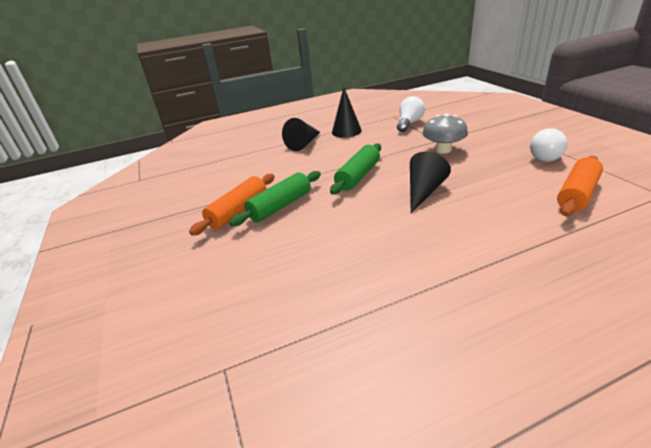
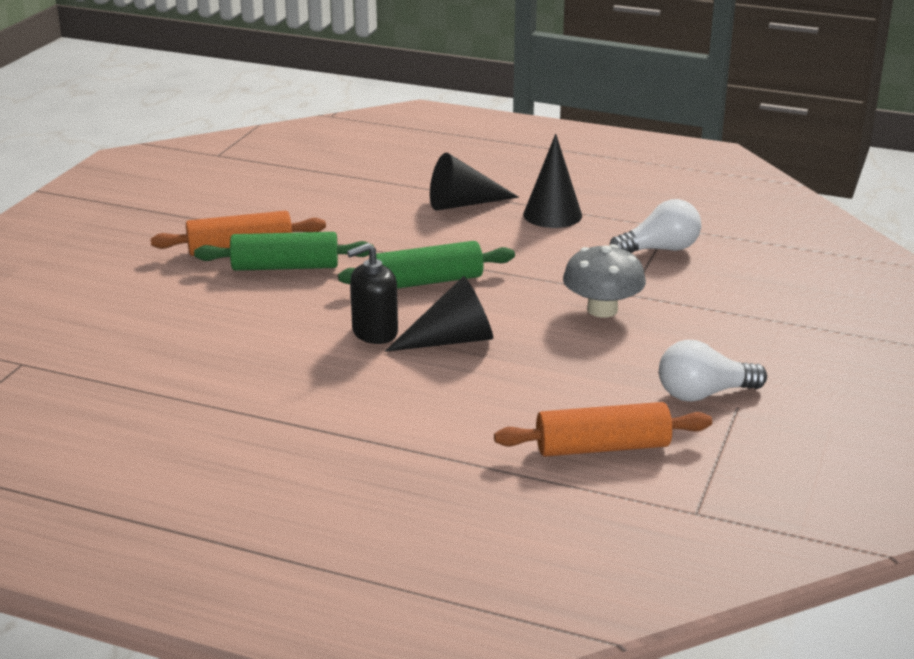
camera: 40 degrees right, 5 degrees down
(387, 208) = (374, 332): none -> black soap dispenser

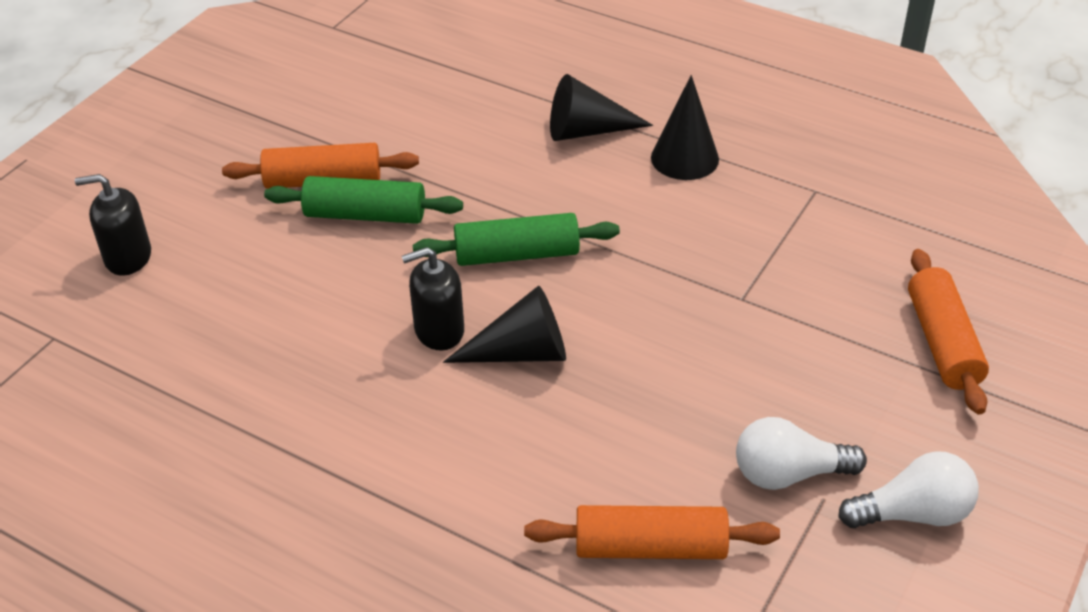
camera: 10 degrees right, 15 degrees up
(76, 308) = (128, 257): none -> black soap dispenser
(602, 310) = (704, 321): grey mushroom -> none
(660, 249) = (796, 228): white light bulb -> white light bulb (913, 513)
(803, 307) = (942, 342): none -> orange rolling pin

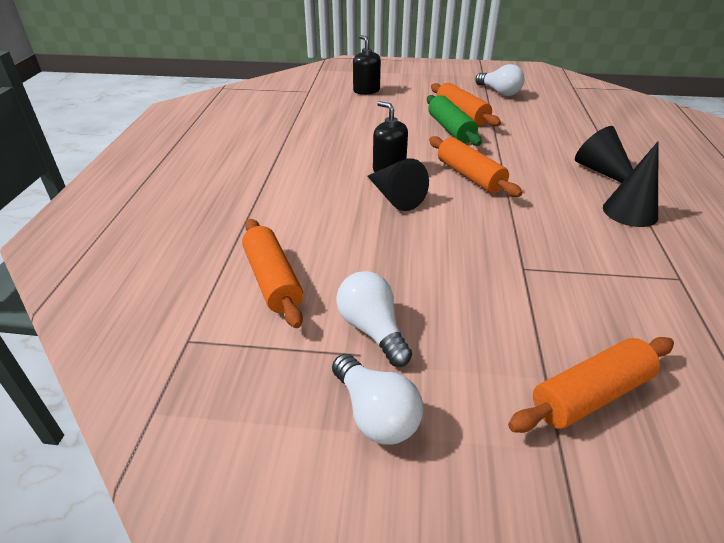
camera: 65 degrees right, 5 degrees down
(283, 107) = (499, 92): none -> white light bulb
(517, 254) = (470, 176): green rolling pin -> orange rolling pin

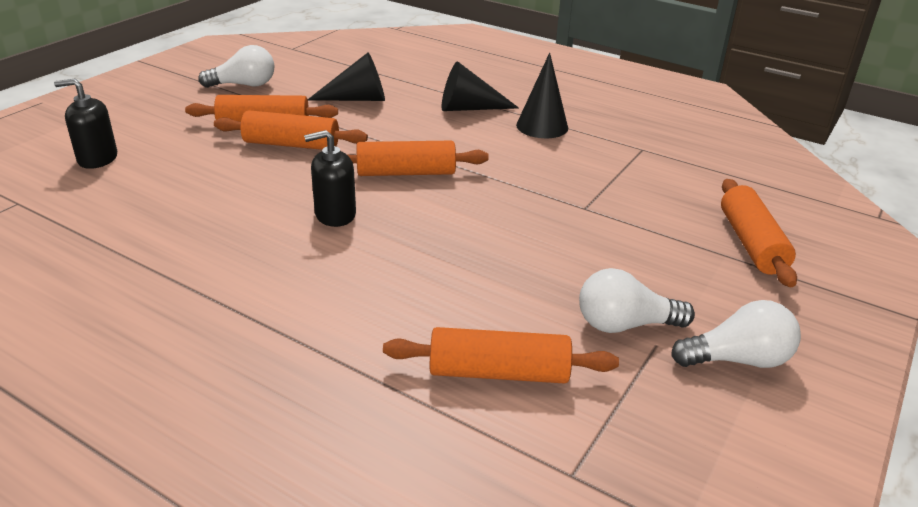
camera: 65 degrees left, 5 degrees down
(394, 197) = (400, 232): black cone -> black cone (357, 99)
(451, 129) = (291, 144): green rolling pin -> orange rolling pin

